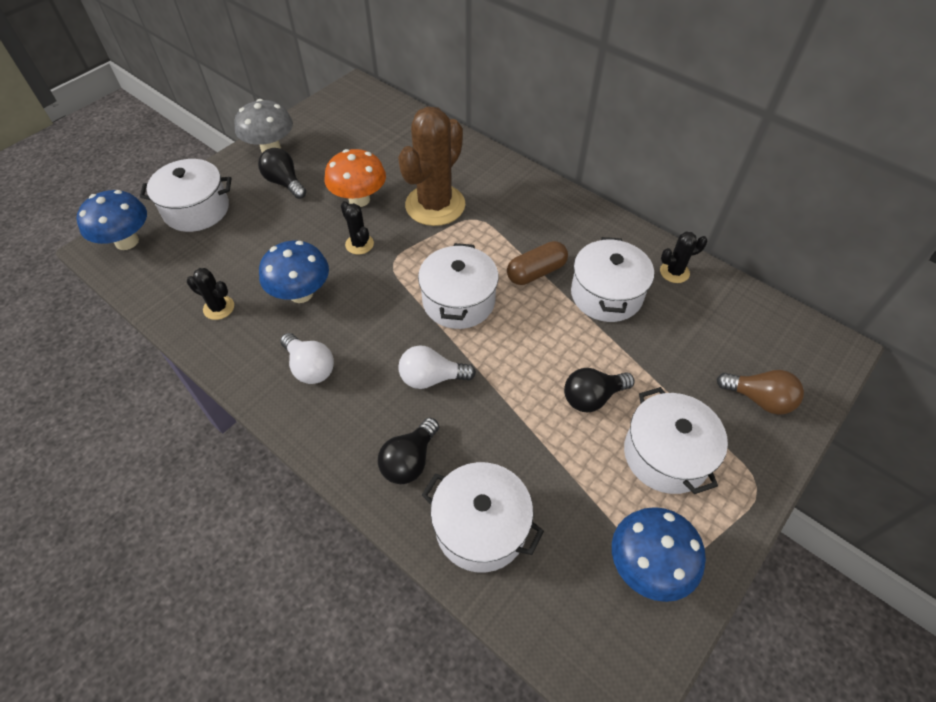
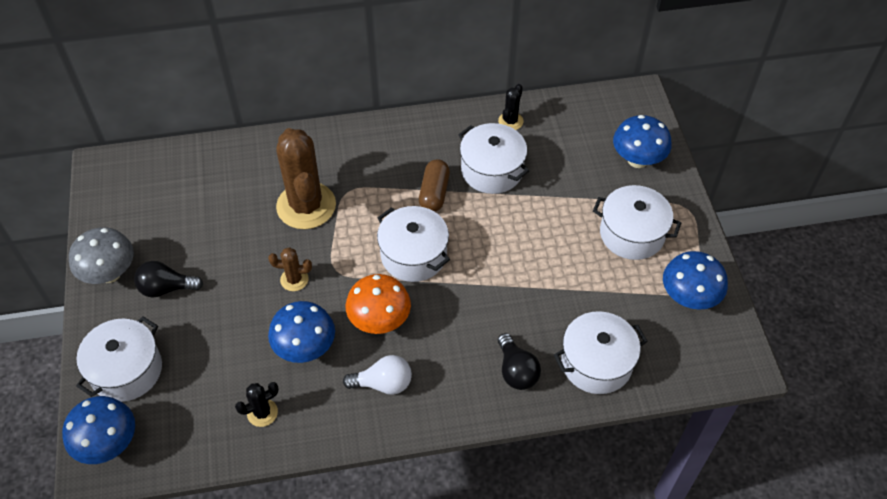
camera: 50 degrees left, 0 degrees up
(359, 199) = (245, 249): orange mushroom -> orange mushroom (379, 321)
(359, 244) = (294, 279): black cactus -> brown cactus
(431, 378) = (463, 315): white light bulb -> none
(592, 397) = (561, 239): black light bulb -> none
(759, 399) = (637, 160): brown light bulb -> blue mushroom

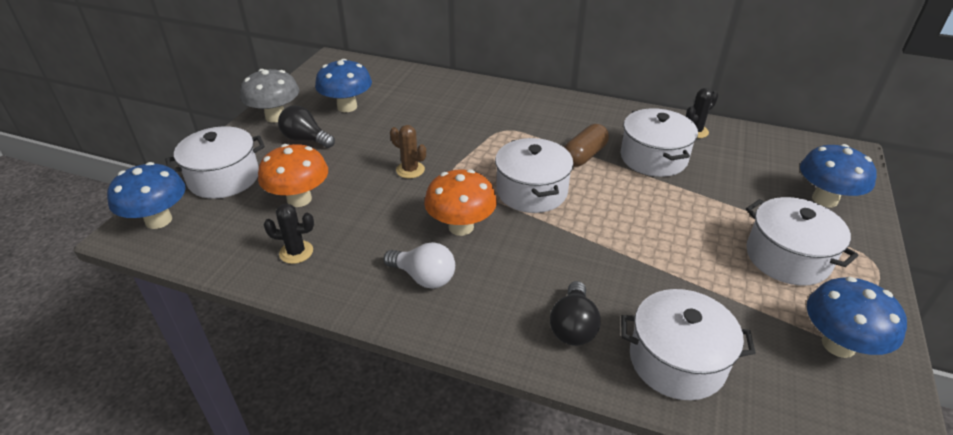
camera: 30 degrees right, 15 degrees down
(219, 359) = (299, 199): none -> orange mushroom
(305, 348) = (376, 220): blue mushroom -> blue mushroom (347, 107)
(306, 206) = (462, 127): brown cactus -> none

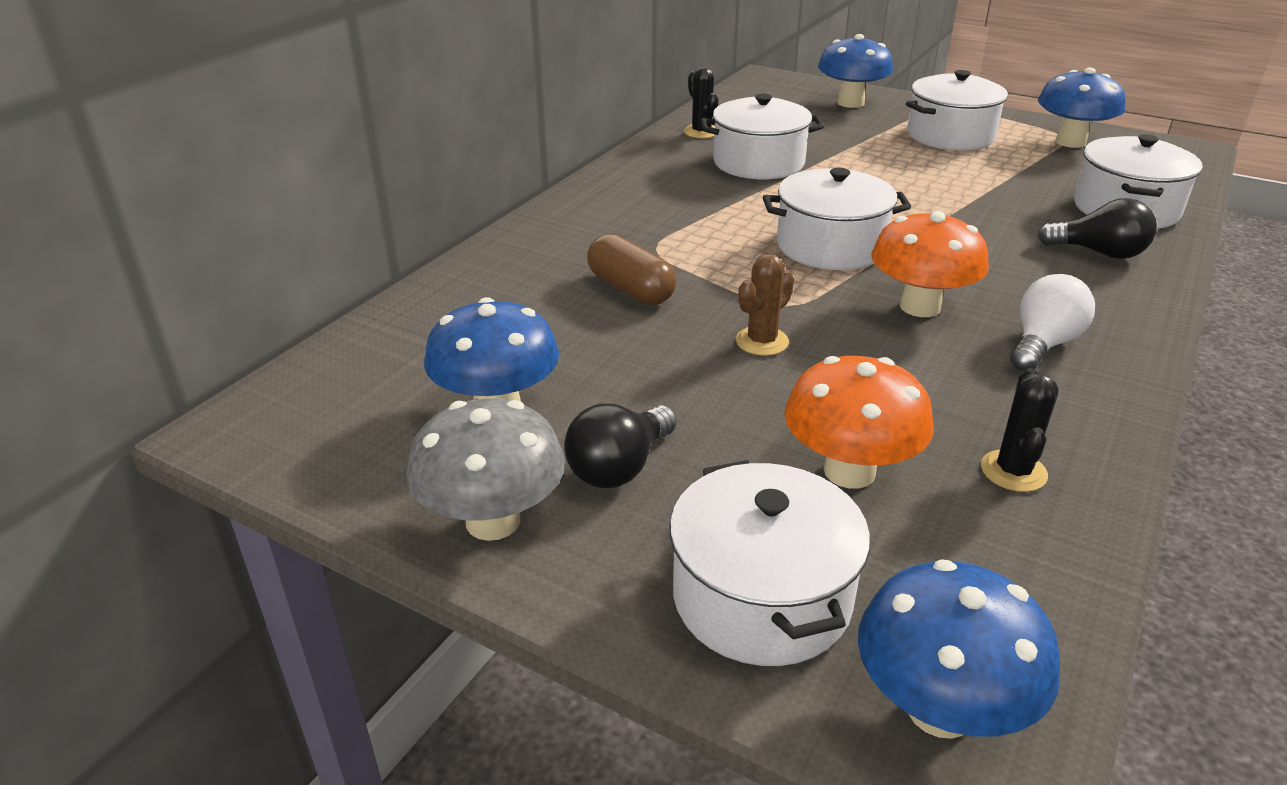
camera: 80 degrees left, 5 degrees down
(584, 155) = (745, 201): brown capsule -> brown capsule (631, 289)

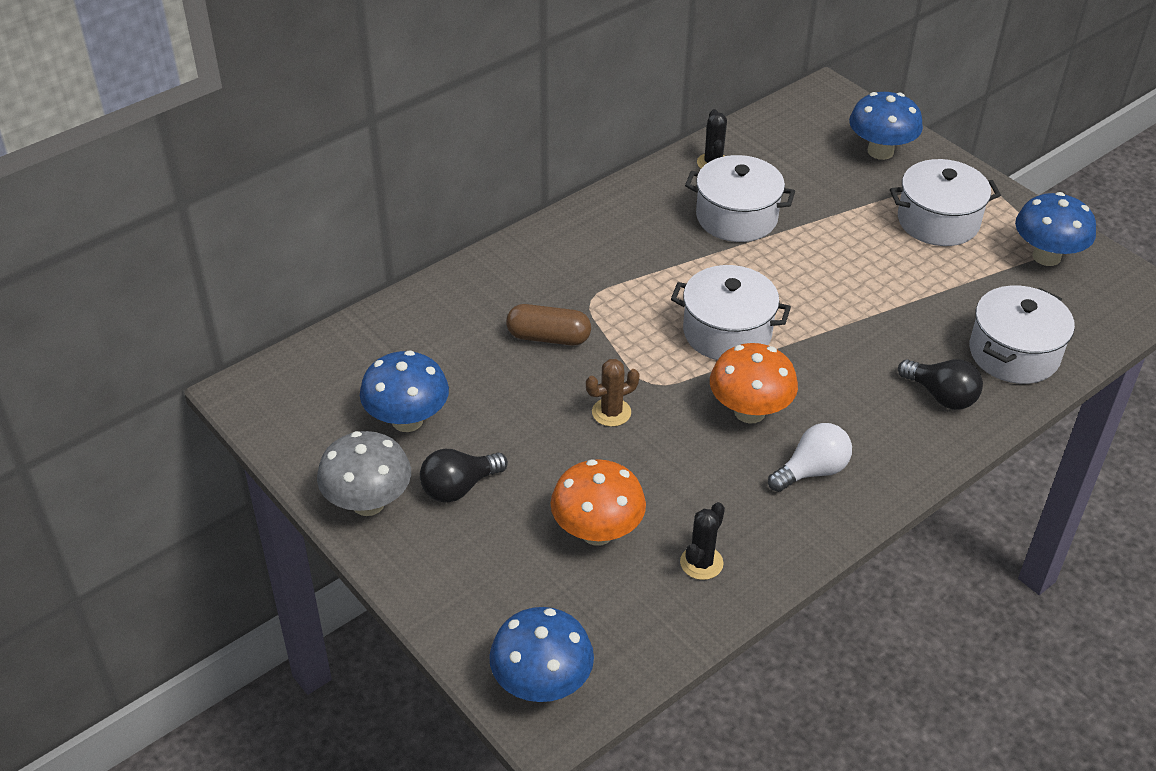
camera: 20 degrees right, 10 degrees up
(631, 289) = (548, 337): brown capsule -> brown capsule turned 60 degrees counterclockwise
(761, 597) = (490, 596): white pot -> none

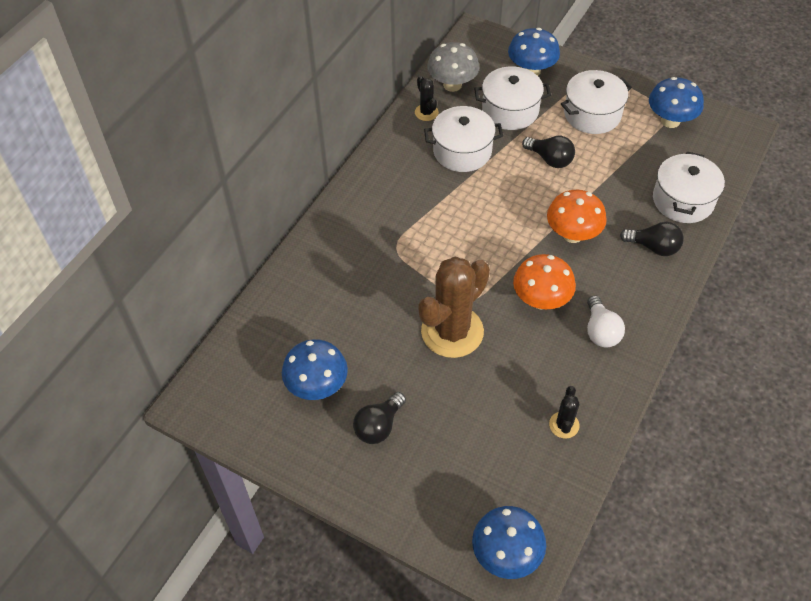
camera: 20 degrees left, 10 degrees up
(368, 503) = (322, 461): grey mushroom -> grey mushroom (452, 85)
(548, 337) = (382, 287): brown capsule -> none
(597, 532) = (487, 426): orange mushroom -> orange mushroom (572, 234)
(611, 412) = (452, 332): brown cactus -> brown cactus, size x2.22
(727, 332) = (498, 243): white pot -> white pot (510, 110)
(812, 471) = (600, 331): white light bulb -> white light bulb turned 135 degrees clockwise
(850, 257) = (550, 159): none -> black light bulb

